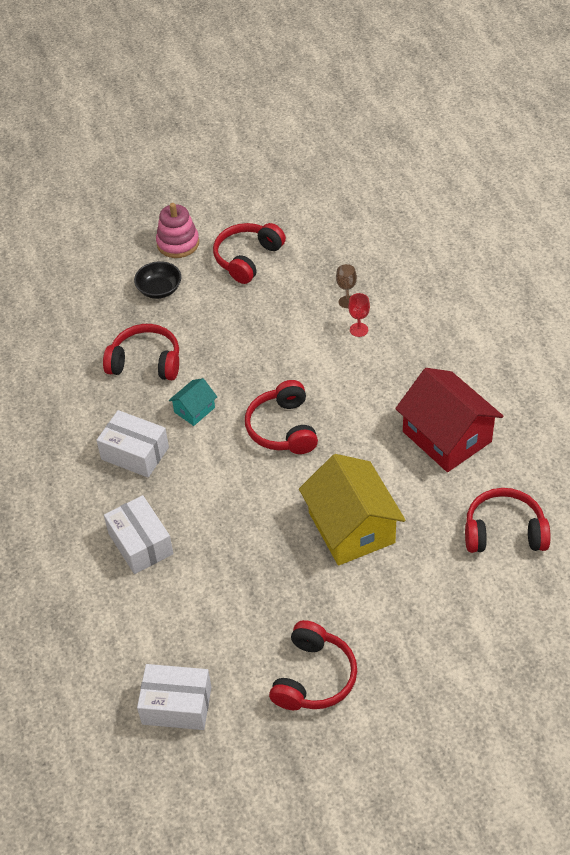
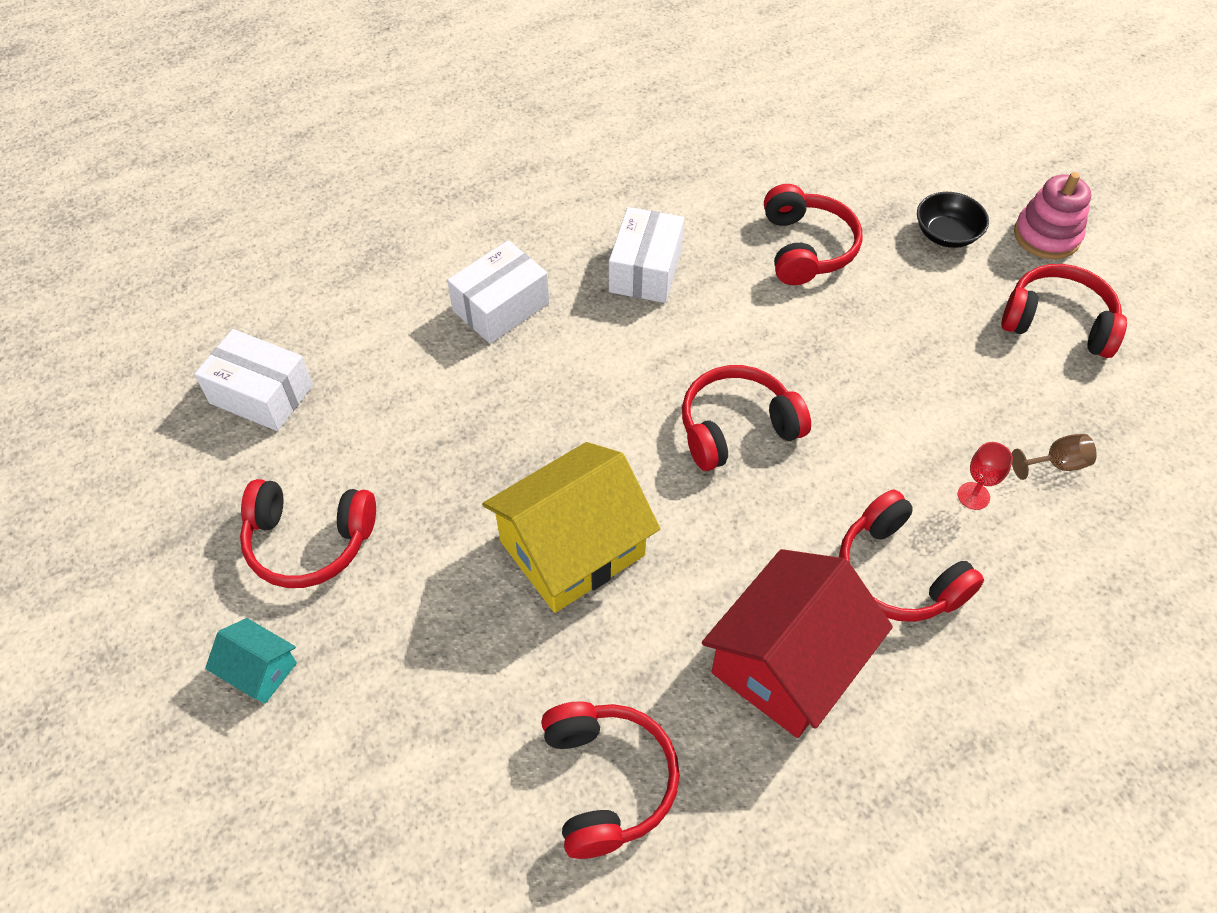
camera: 75 degrees right, 5 degrees up
(176, 705) = (261, 394): white box -> white box turned 60 degrees counterclockwise
(194, 410) = (739, 318): turquoise house -> turquoise house (259, 670)
(401, 375) = (897, 573): none -> red headphones

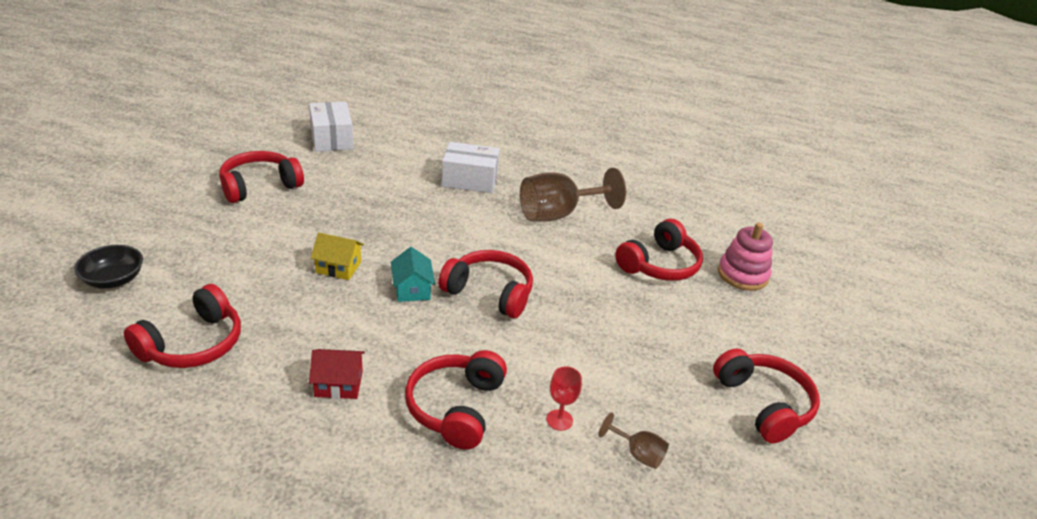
camera: 45 degrees right, 20 degrees down
(259, 670) = (171, 204): turquoise house -> turquoise house (412, 289)
(309, 541) = (259, 186): red headphones -> red headphones turned 90 degrees clockwise
(572, 548) = (338, 267): yellow house -> yellow house, size x0.47
(645, 270) = (558, 214): white box -> brown goblet
(787, 662) = (338, 384): red house -> red house, size x0.47
(946, 234) = (759, 319): black bowl -> black bowl (113, 280)
(1046, 236) = (831, 367): pink stacking toy -> pink stacking toy (742, 275)

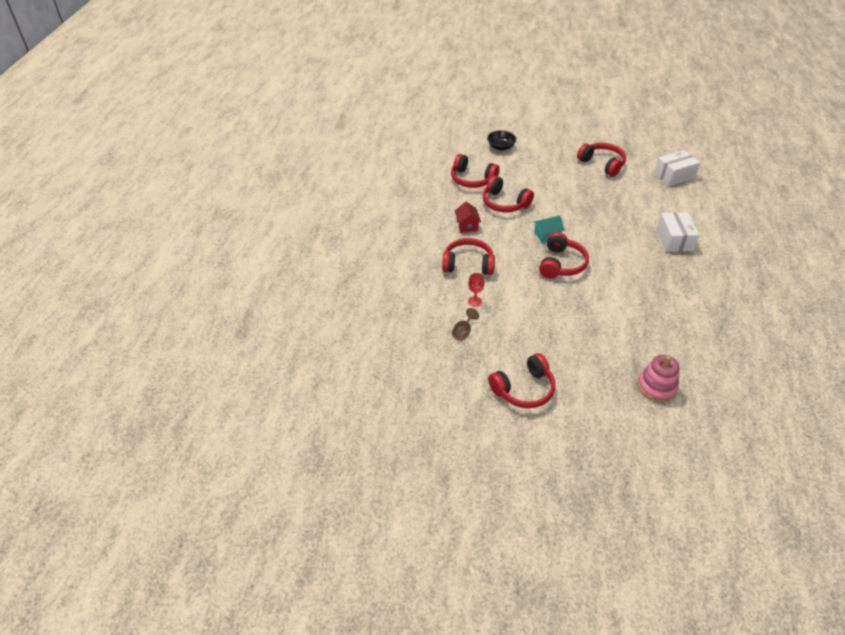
camera: 85 degrees right, 10 degrees up
(338, 267) = (549, 207): yellow house -> none
(558, 214) = (664, 285): brown goblet -> none
(659, 265) = (639, 340): red headphones -> red headphones (504, 203)

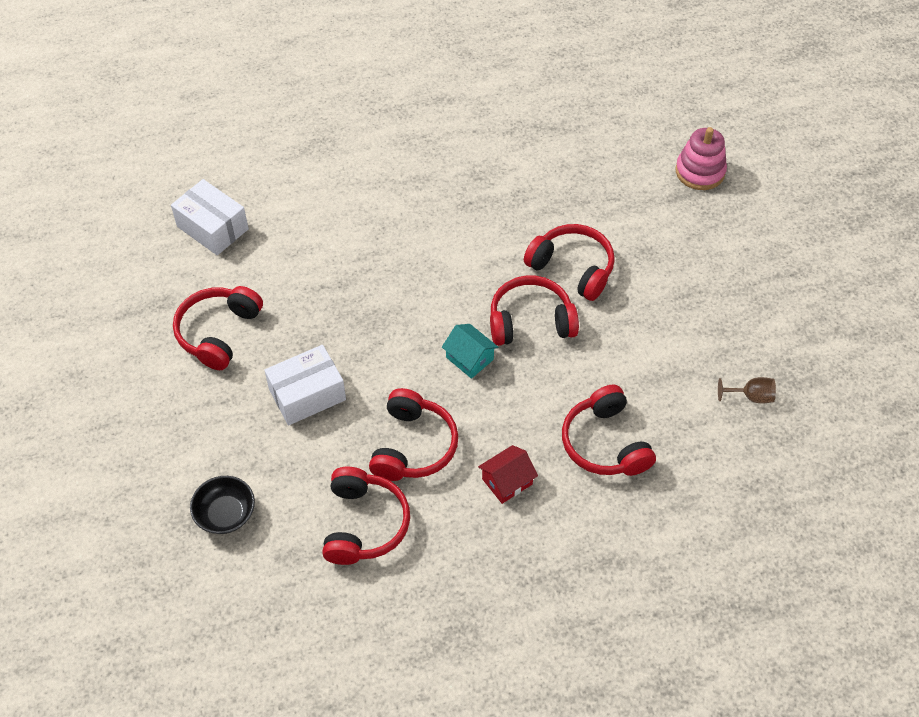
camera: 115 degrees left, 10 degrees up
(475, 301) = (680, 404): red goblet -> none
(523, 389) = (799, 297): red headphones -> red headphones (572, 268)
(674, 240) = (393, 200): white box -> white box (307, 394)

